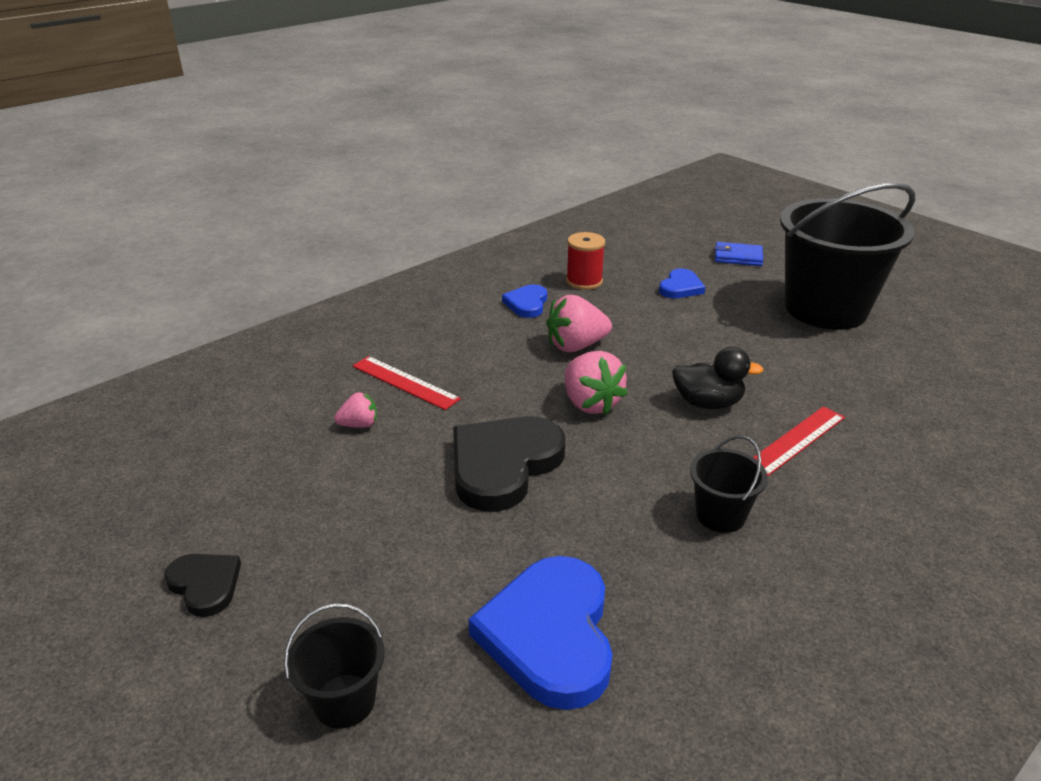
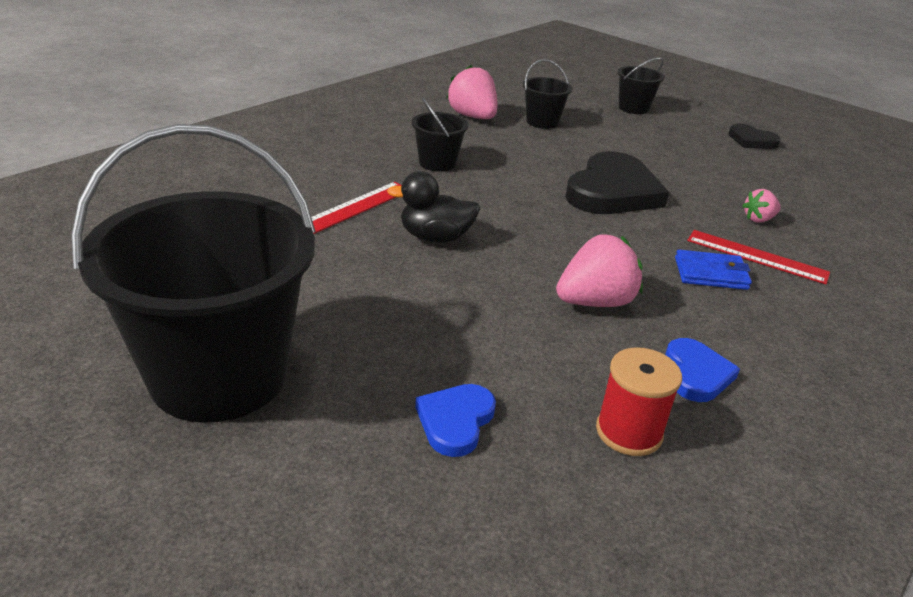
camera: 170 degrees right, 0 degrees up
(550, 635) = (542, 122): blue heart -> black bucket
(590, 403) = (556, 237): pink strawberry -> pink strawberry (473, 117)
(738, 257) = (321, 531): blue wallet -> blue wallet (711, 273)

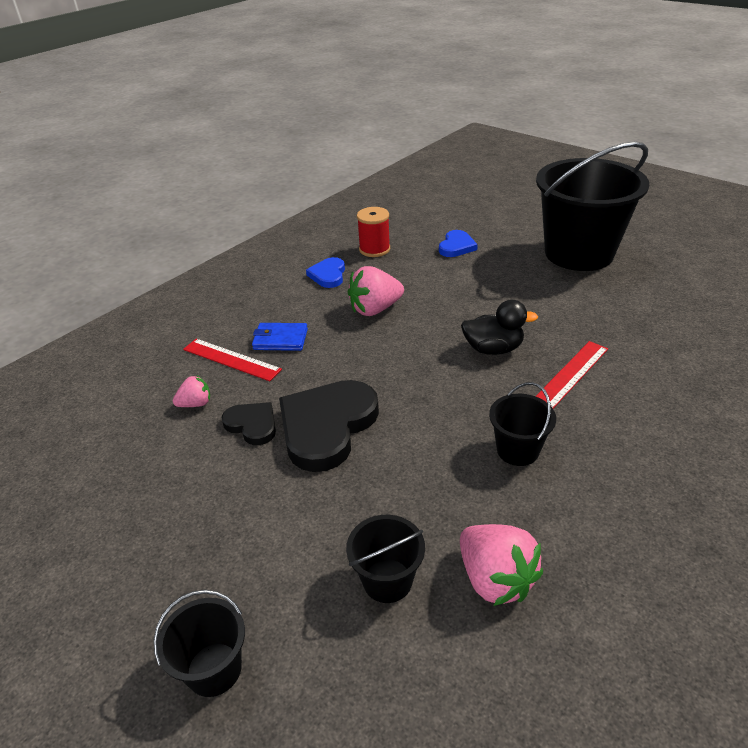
camera: 175 degrees left, 5 degrees up
(751, 140) = (74, 574): black heart -> black heart (252, 425)

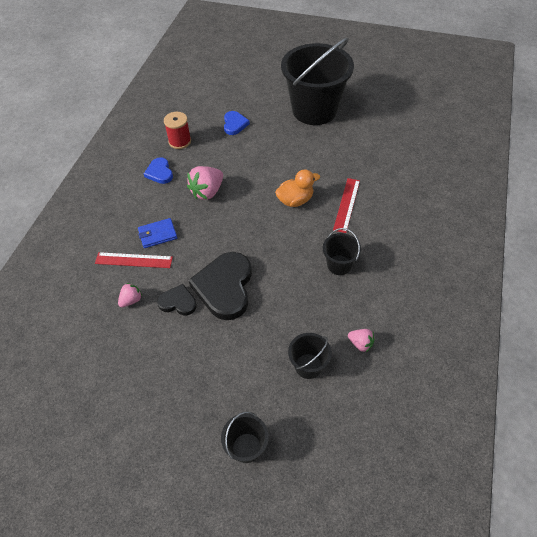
camera: 25 degrees left, 15 degrees up
(493, 349) = (295, 200): black duck -> orange duck
(495, 579) = (360, 344): pink strawberry -> pink strawberry, size x0.56

